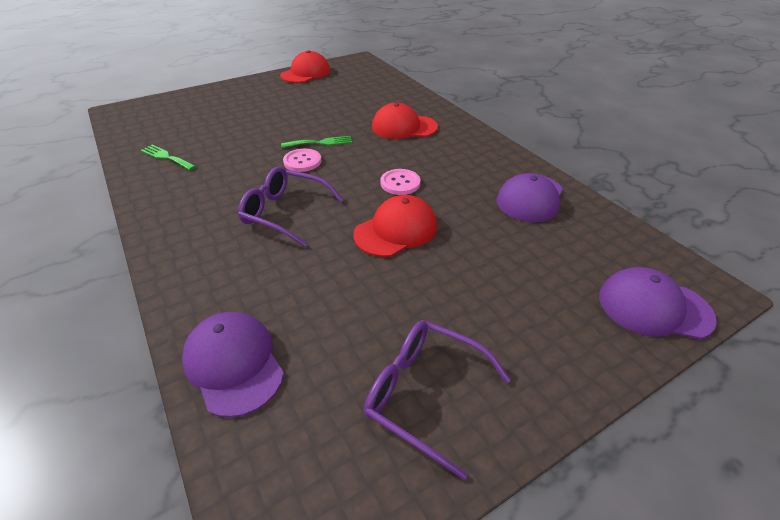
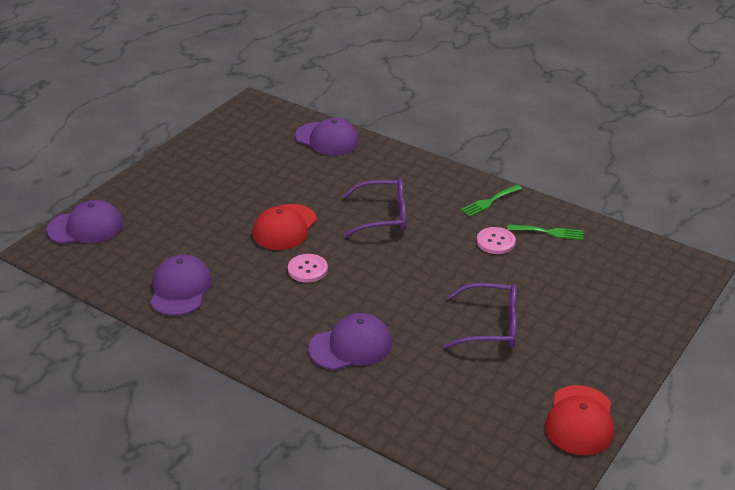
camera: 155 degrees right, 5 degrees down
(302, 161) = (418, 265): pink button -> pink button (495, 242)
(320, 142) = (424, 293): green fork -> green fork (489, 201)
(404, 127) = (351, 346): red cap -> purple cap
(424, 393) = (220, 155): purple glasses -> purple glasses (491, 326)

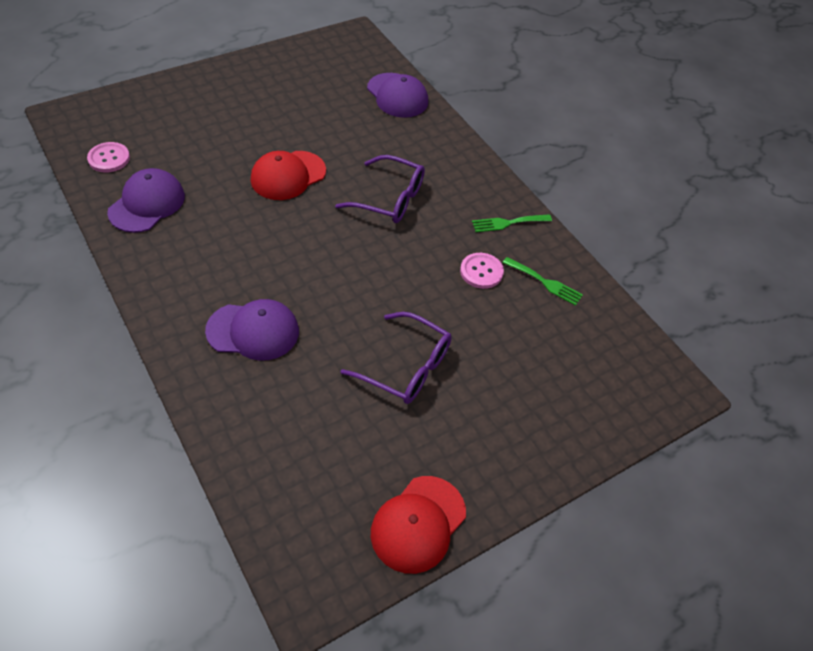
camera: 20 degrees right, 15 degrees up
(85, 227) = (116, 108): purple cap -> none
(307, 269) = (275, 229): pink button -> pink button (109, 158)

